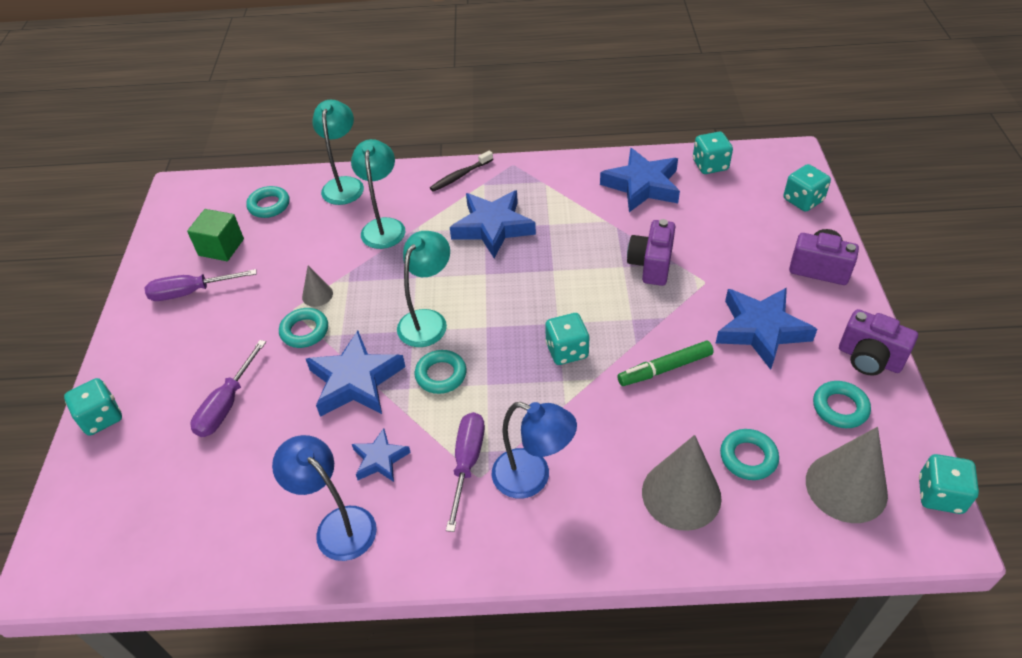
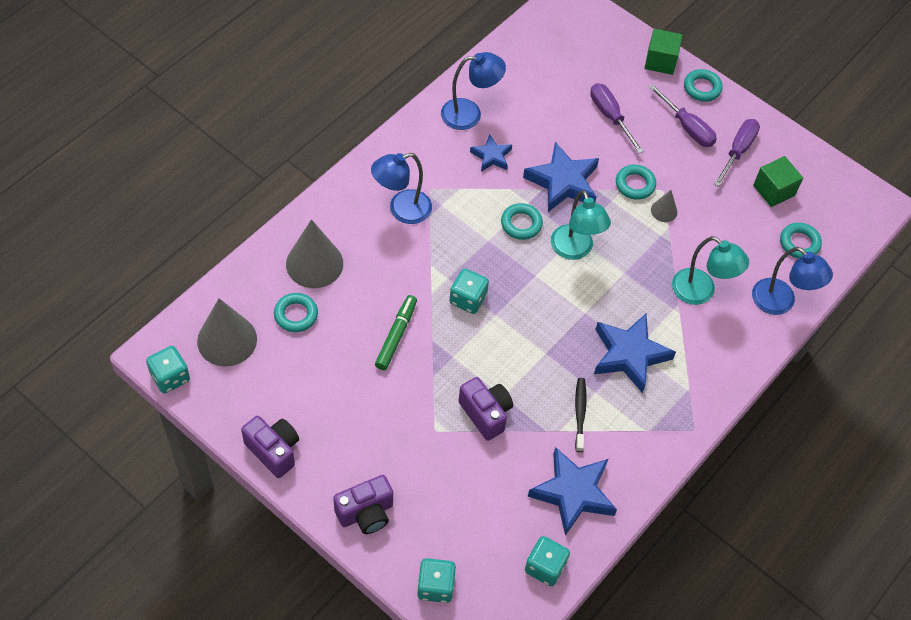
camera: 125 degrees right, 10 degrees up
(101, 418) = (660, 61): turquoise dice -> green cube
(344, 184) = (780, 303): turquoise lamp -> blue lamp
(460, 176) = (715, 383): black toothbrush -> black toothbrush (580, 413)
(467, 463) = (444, 190): purple screwdriver -> purple screwdriver (687, 127)
(761, 330) = (362, 417): blue star -> none
(840, 408) = (266, 394): turquoise ring -> turquoise ring (702, 88)
(869, 359) = (274, 451): purple camera -> purple camera turned 60 degrees clockwise

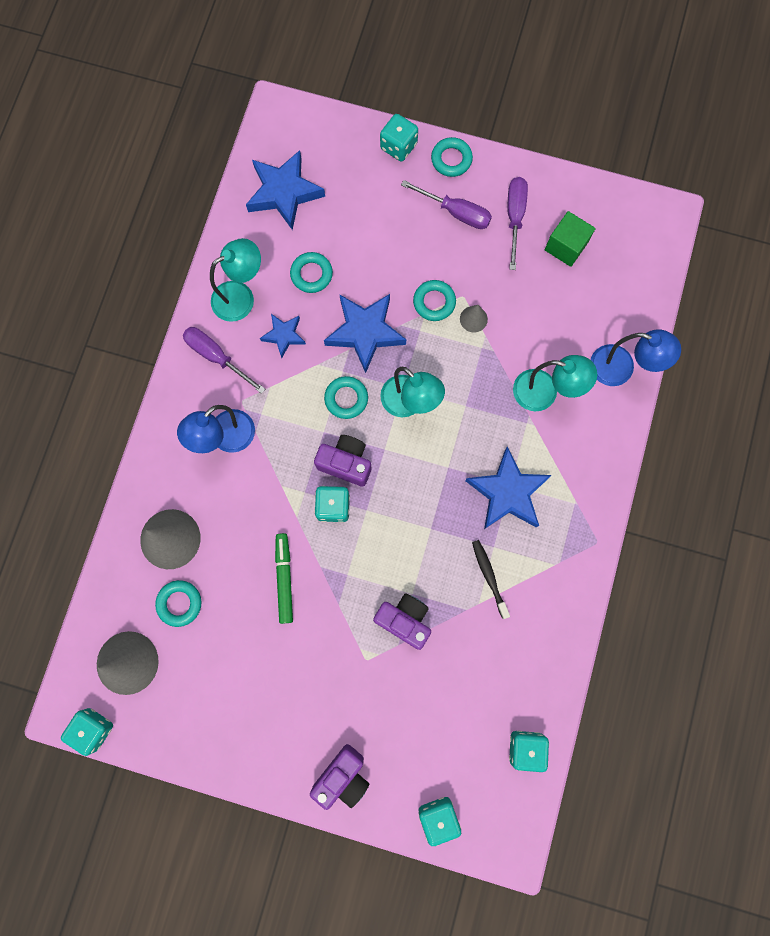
camera: 20 degrees left, 20 degrees up
(274, 451) = (228, 756): purple camera -> purple camera (346, 463)
(470, 114) = (241, 296): blue lamp -> turquoise lamp
(573, 493) = (518, 661): blue star -> blue star (284, 193)
(610, 116) = (377, 235): purple screwdriver -> purple screwdriver (216, 357)
(660, 61) = (398, 146): green cube -> turquoise dice
(799, 243) = (612, 294): turquoise ring -> turquoise ring (311, 274)

